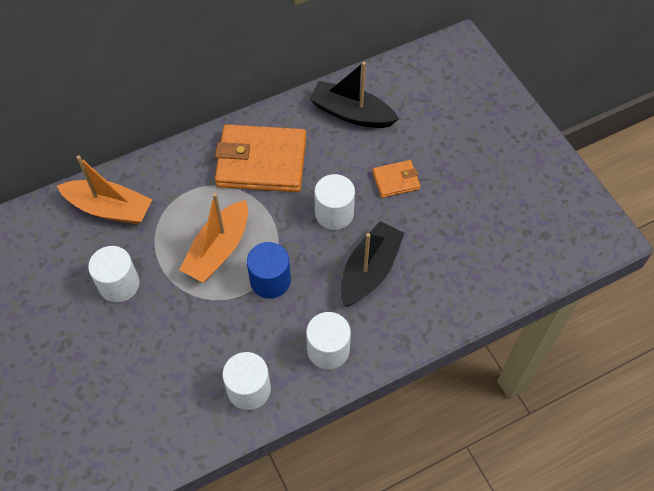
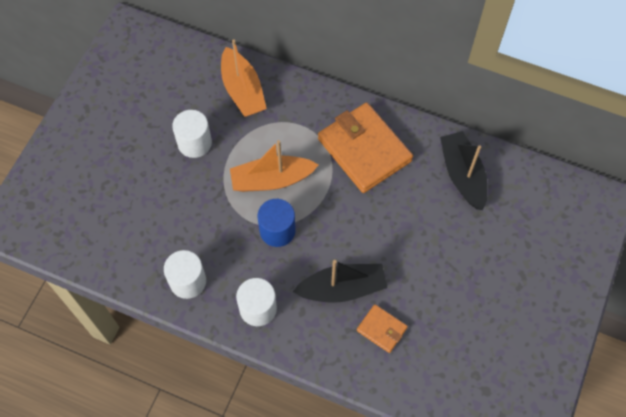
camera: 50 degrees right, 5 degrees up
(334, 213) = (367, 229): white cylinder -> none
(396, 180) = (433, 249): orange wallet -> orange wallet (381, 329)

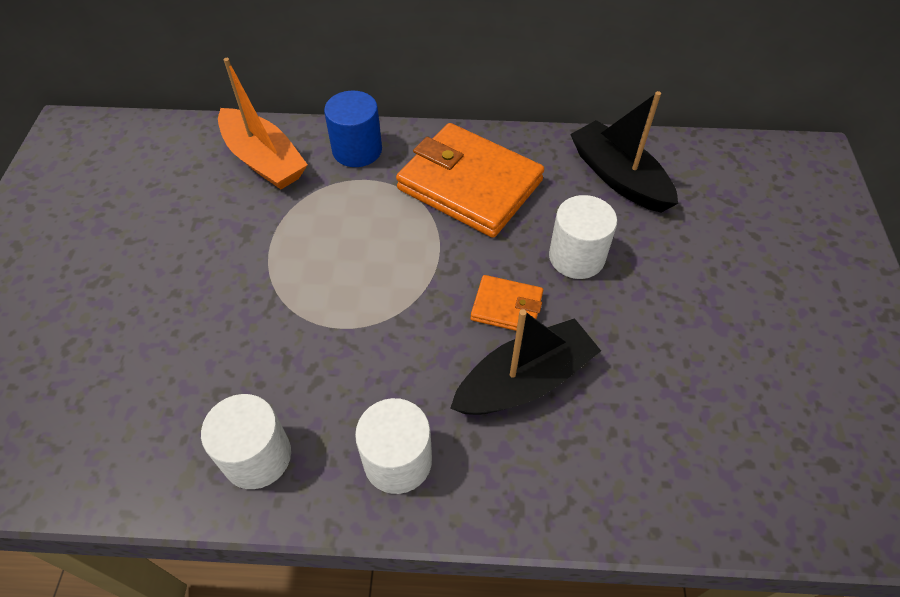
camera: 20 degrees left, 10 degrees down
(194, 143) = (209, 244): white cylinder -> white cylinder (576, 257)
(271, 180) = (348, 260): orange boat -> none
(277, 230) = (384, 327): blue cylinder -> blue cylinder (357, 150)
(381, 329) = (617, 423): orange wallet -> orange wallet (507, 307)

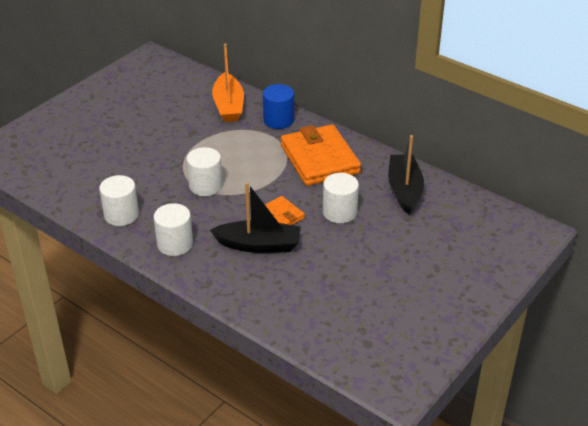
camera: 35 degrees right, 15 degrees down
(349, 317) = (205, 186): none -> white cylinder

